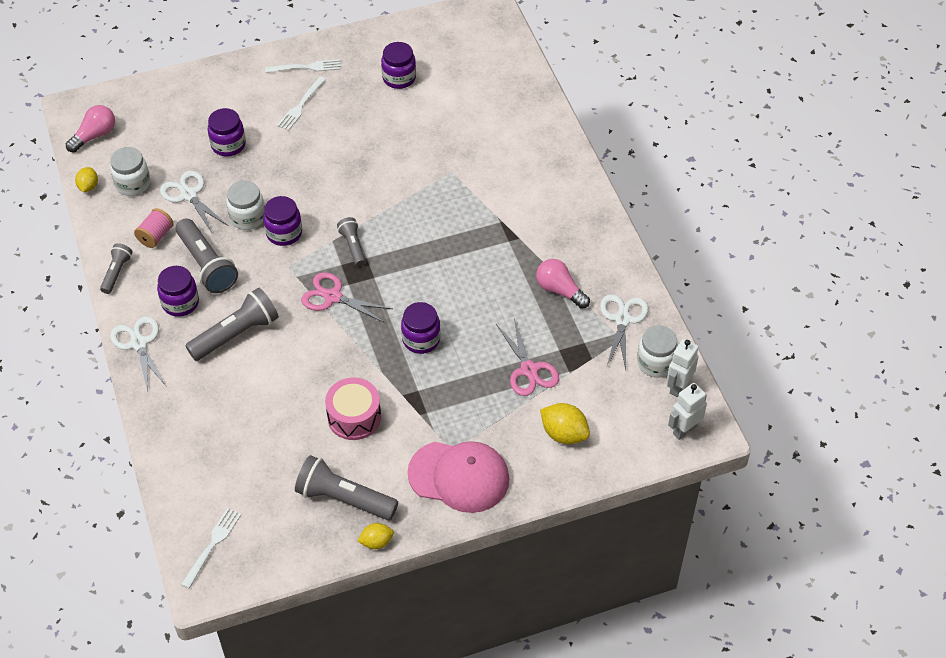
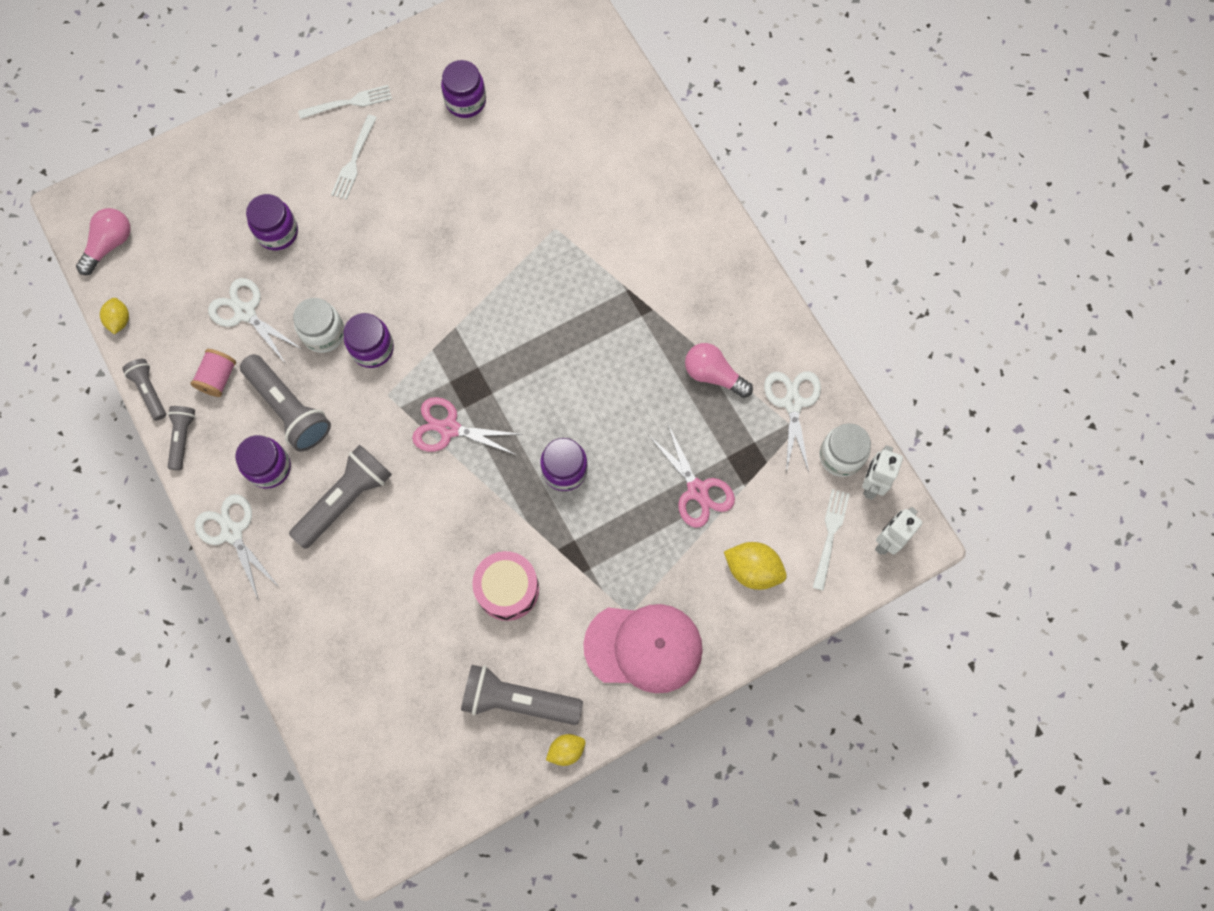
camera: 10 degrees left, 20 degrees up
(133, 184) = (173, 307): white jar -> none
(213, 544) = (379, 787): white fork -> white fork (830, 534)
(353, 246) = (458, 353): grey flashlight -> grey flashlight (149, 391)

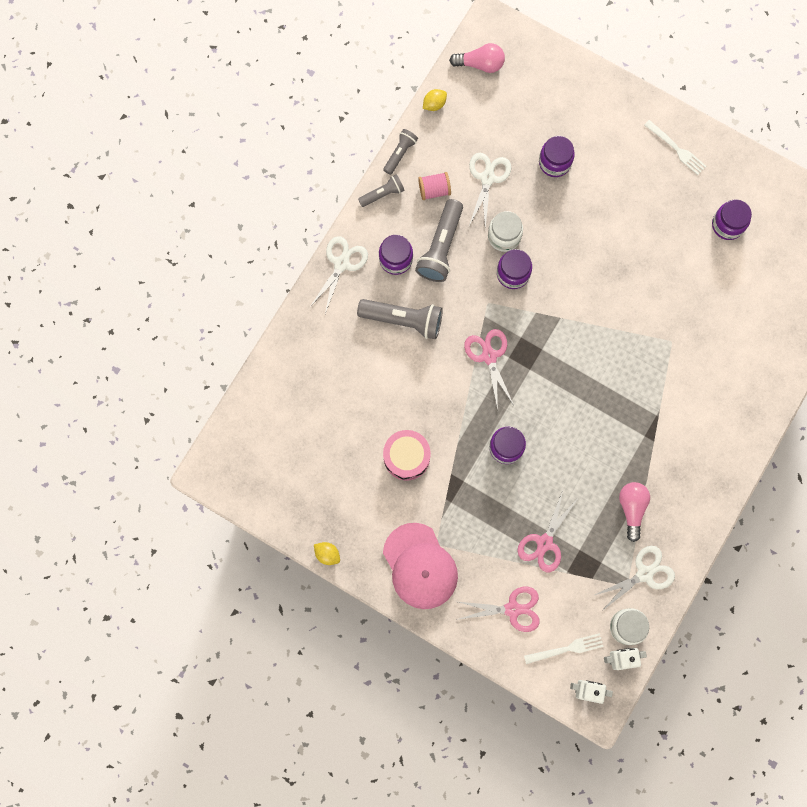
camera: 60 degrees right, 5 degrees up
(354, 161) = (636, 179): white fork -> none
(518, 699) = (341, 505): grey flashlight -> none
(753, 569) = (512, 609): yellow lemon -> pink scissors

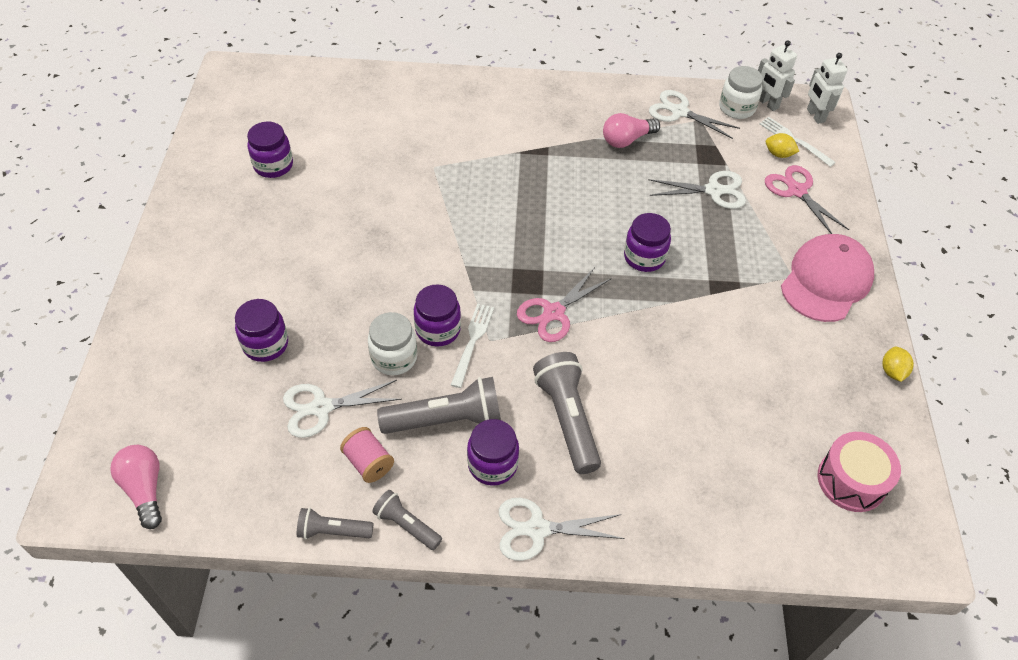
camera: 120 degrees left, 25 degrees down
(406, 457) = (726, 342): pink drum -> pink drum (851, 480)
(434, 104) = (234, 521): yellow lemon -> yellow lemon (778, 154)
(544, 543) = (714, 190): pink scissors -> white scissors
(677, 149) = (196, 235): white fork -> white fork (472, 341)

